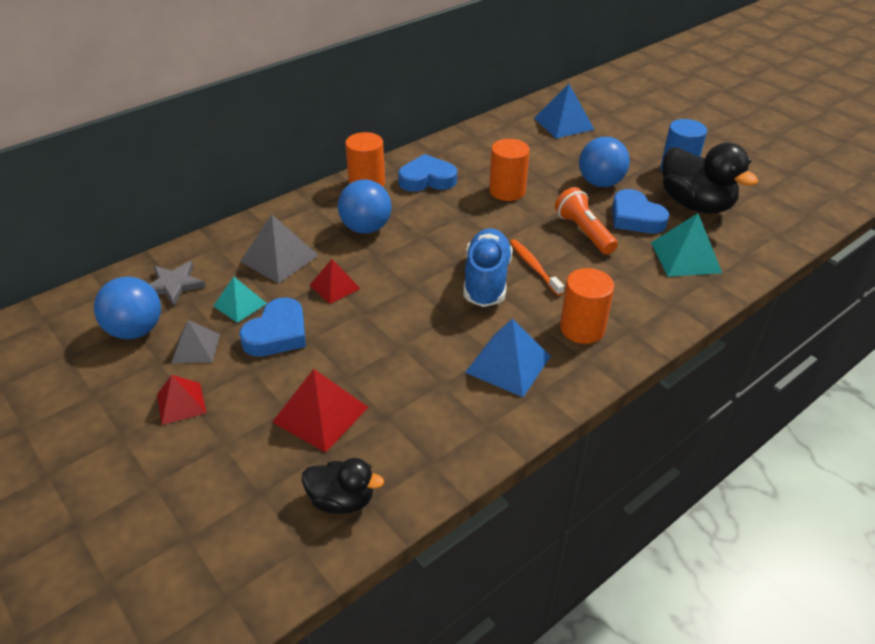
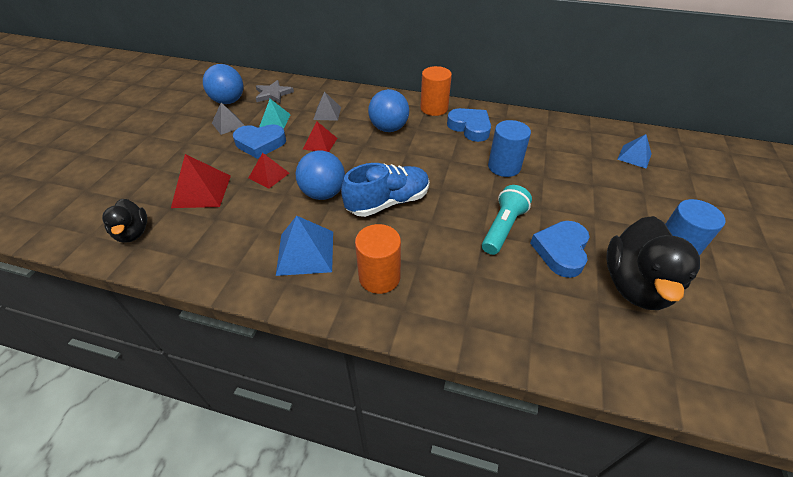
camera: 55 degrees right, 5 degrees up
(181, 403) = (182, 140): red pyramid -> red pyramid (269, 175)
(279, 258) = (327, 113): grey pyramid -> grey pyramid, size x0.64
(507, 191) = (504, 167): orange cylinder -> blue cylinder
(534, 267) = (428, 219): orange toothbrush -> none
(564, 123) = (634, 156): blue pyramid -> blue pyramid, size x0.64
(584, 232) = (502, 228): orange flashlight -> turquoise flashlight
(600, 183) = (582, 210): blue ball -> blue ball (323, 193)
(685, 257) = (544, 308): turquoise pyramid -> none

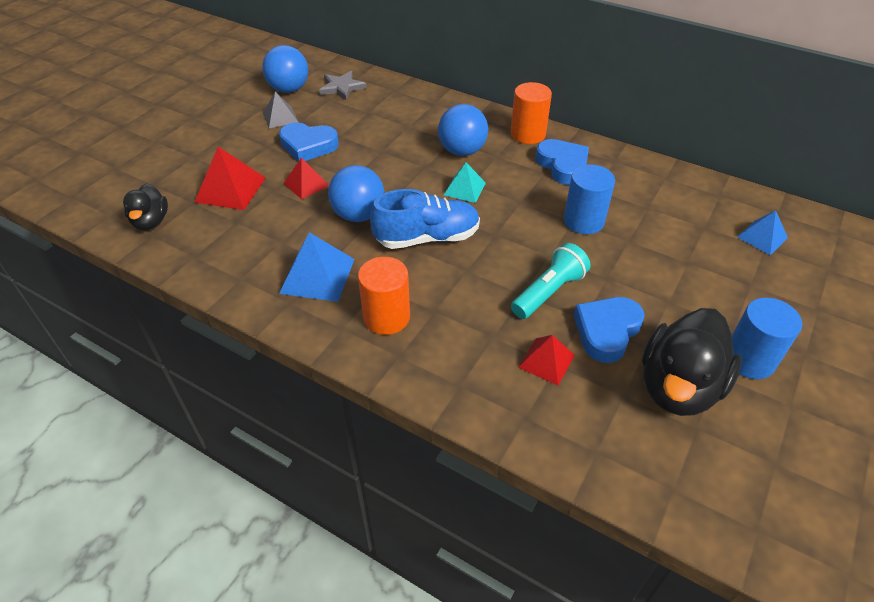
camera: 15 degrees right, 0 degrees up
(275, 120) = (333, 120): turquoise pyramid -> turquoise pyramid (464, 189)
(320, 143) = (375, 156): red pyramid -> red pyramid (546, 361)
(327, 113) = (396, 121): grey pyramid -> none

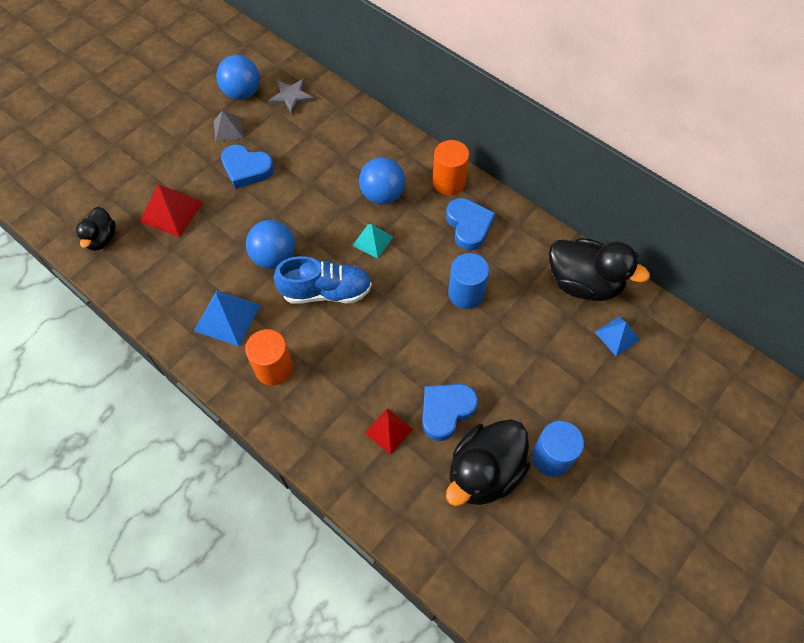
camera: 10 degrees right, 15 degrees up
(306, 184) = (236, 215): red pyramid -> none
(548, 292) = (411, 364): turquoise flashlight -> none
(704, 198) = (583, 283): none -> black duck

